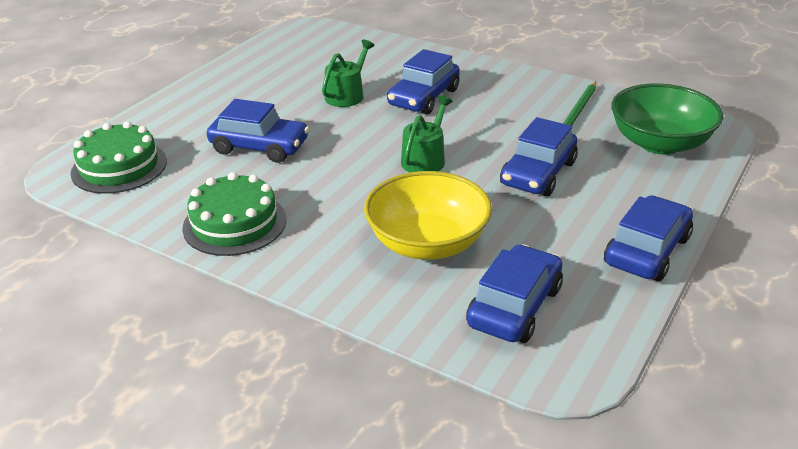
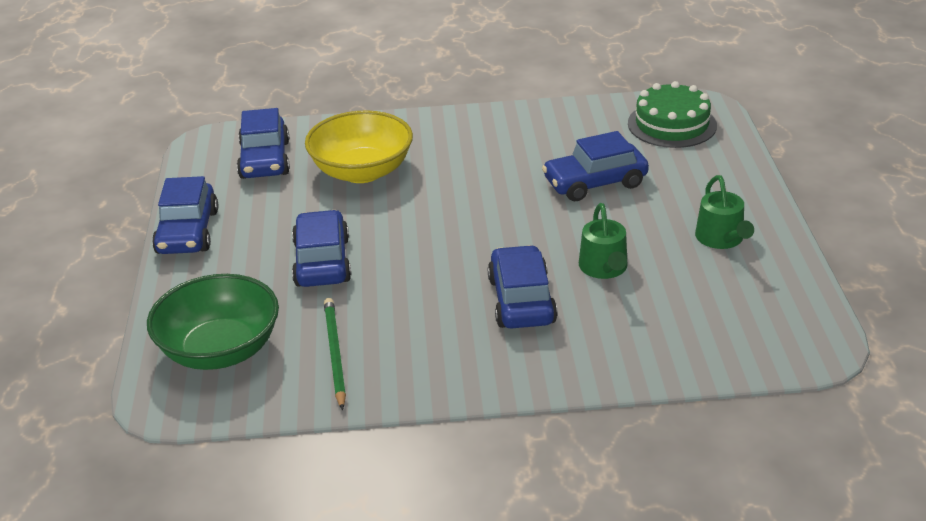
camera: 145 degrees right, 0 degrees up
(235, 223) = (517, 128): green cake -> none
(425, 159) = (438, 233): green watering can -> green watering can (721, 239)

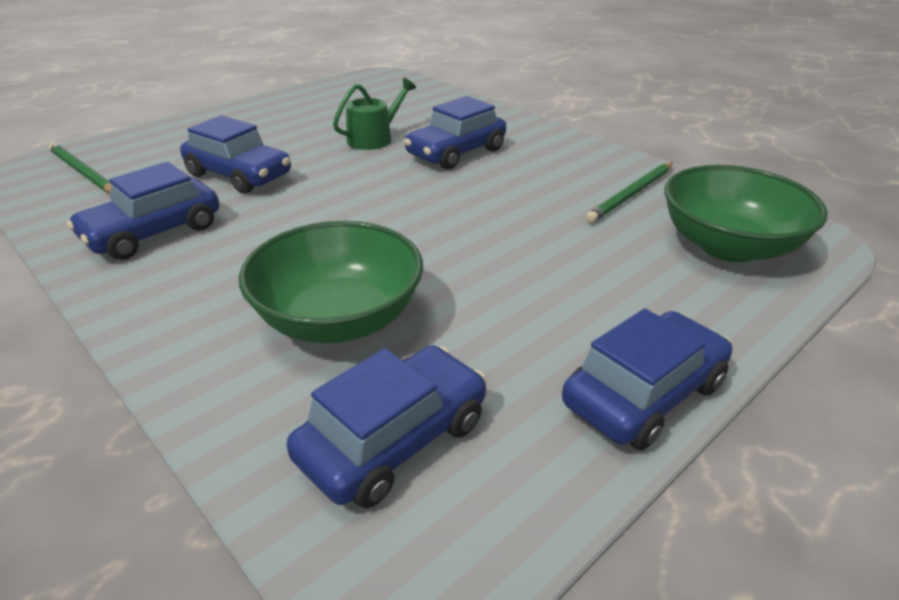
camera: 130 degrees left, 0 degrees up
(322, 262) = (541, 257): blue car -> blue car (153, 233)
(362, 171) = (339, 319): yellow bowl -> green bowl
(672, 124) = (83, 172): green cake -> green pencil
(721, 239) = (287, 115): green watering can -> none

